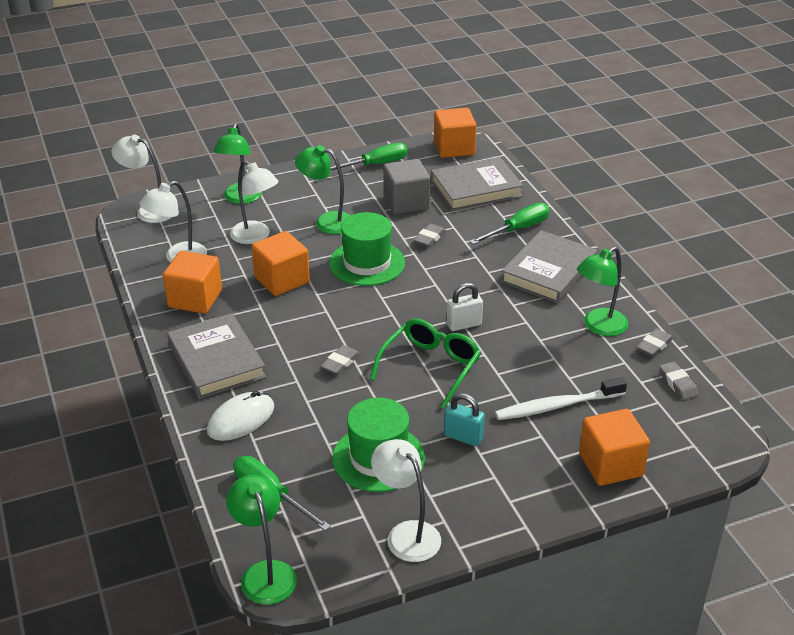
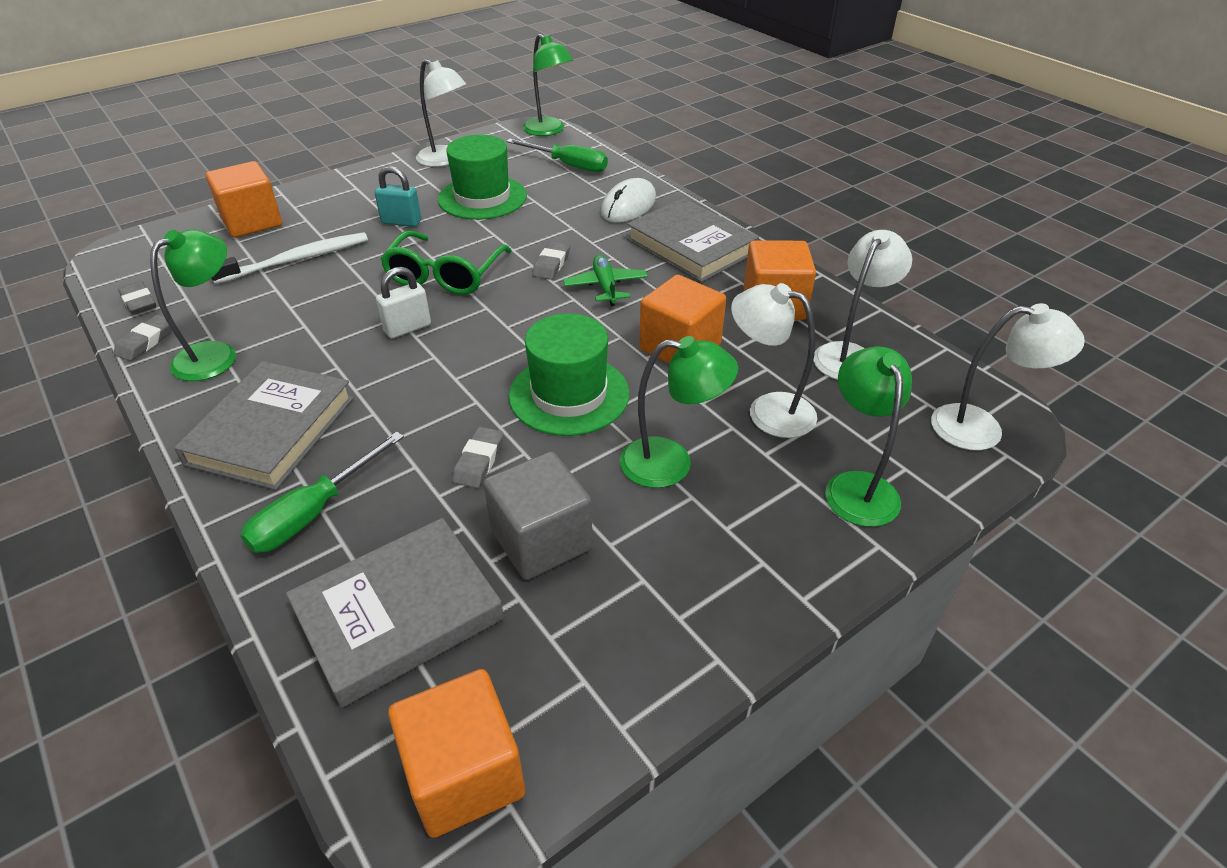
camera: 165 degrees right, 5 degrees up
(307, 334) = (605, 286): none -> green plane
(375, 165) = (645, 650): green screwdriver -> none

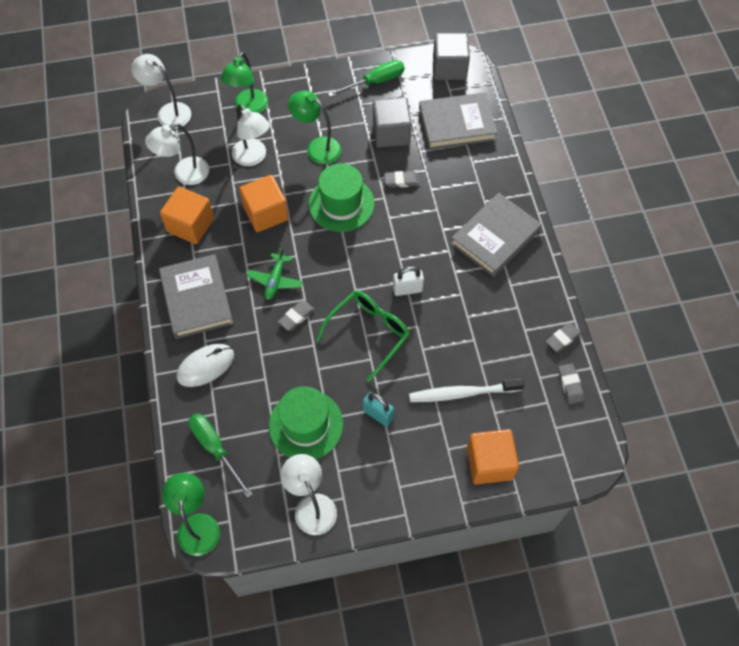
camera: 155 degrees left, 20 degrees up
(216, 354) = (521, 309): green lamp -> none
(313, 513) = (482, 181): green screwdriver -> green screwdriver (375, 82)
(464, 774) = (449, 68): orange cube -> grey cube
(479, 461) = (401, 181): grey eraser -> grey eraser turned 45 degrees clockwise

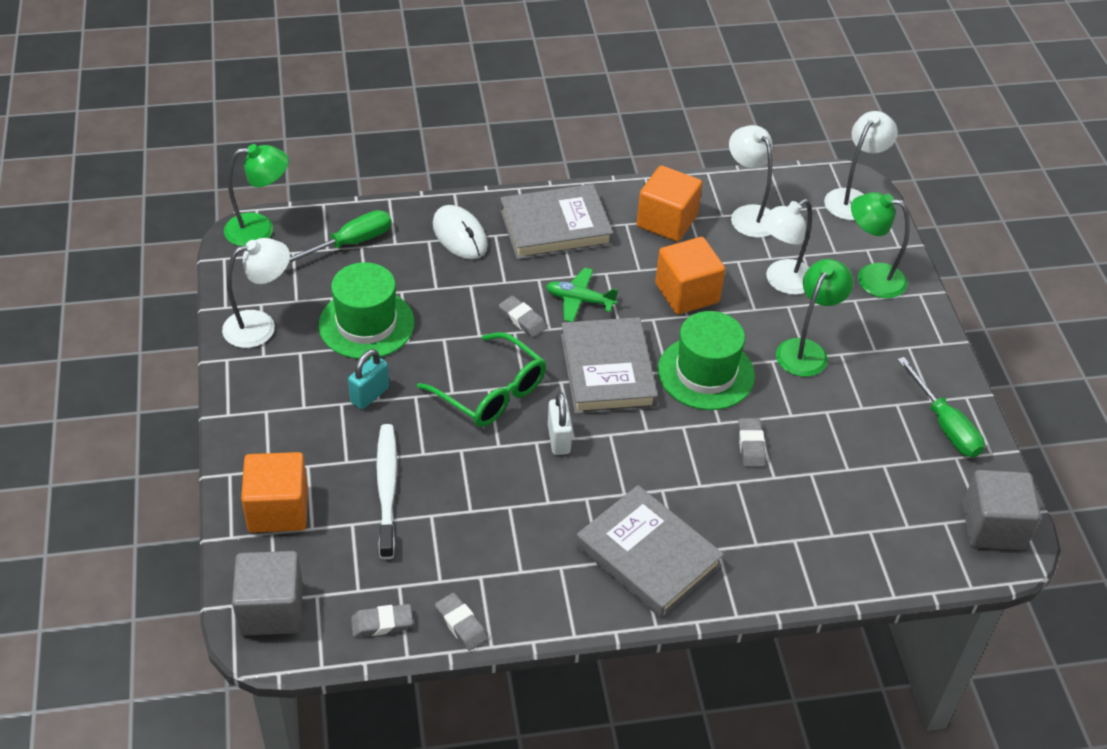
camera: 90 degrees right, 15 degrees down
(391, 133) = (842, 438): grey cube -> grey cube (271, 610)
(456, 124) = (871, 526): grey book -> grey book (607, 371)

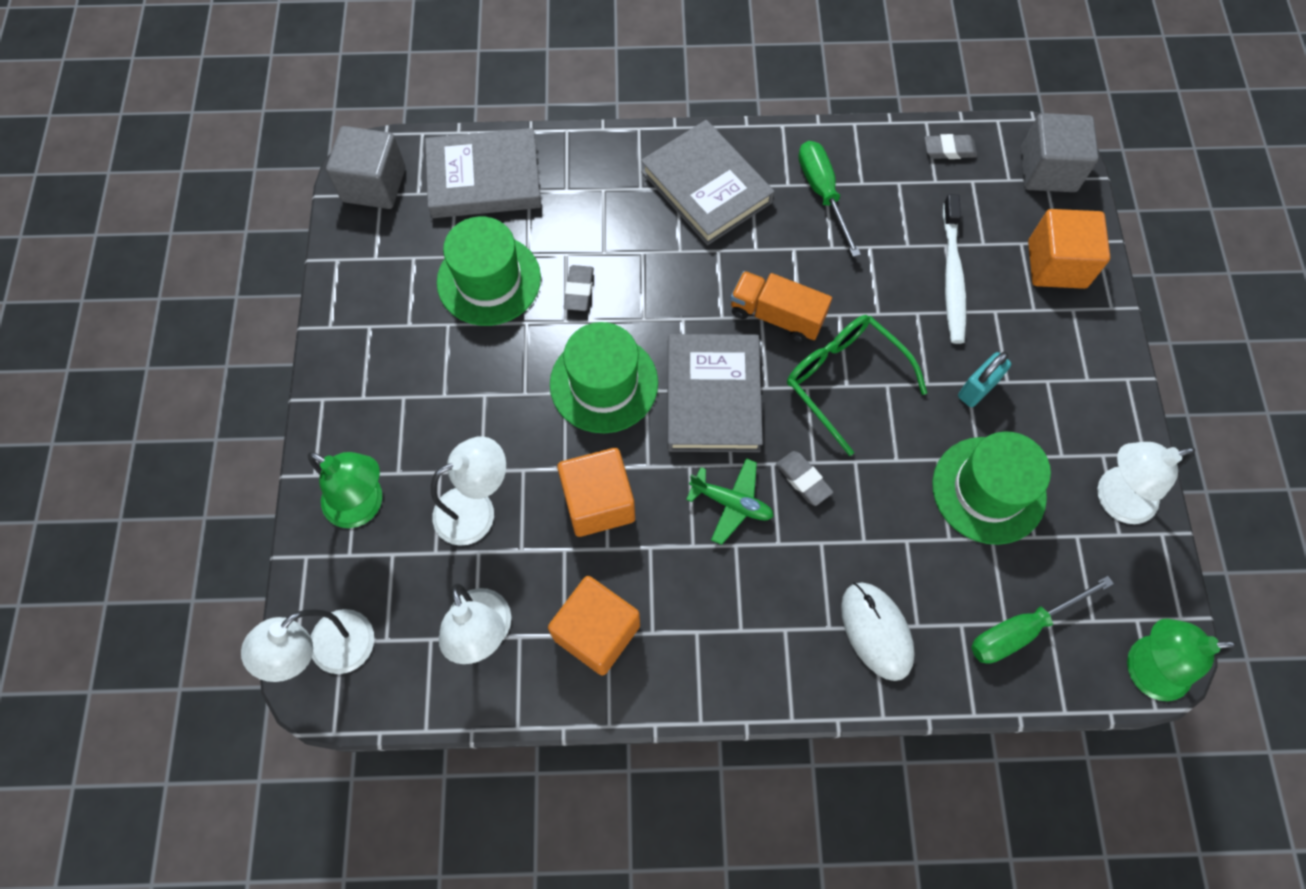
camera: 170 degrees left, 20 degrees up
(461, 624) = (880, 143): grey eraser -> none
(555, 227) = (748, 634): grey book -> grey book (484, 179)
(559, 439) = (776, 316): white padlock -> orange truck
(806, 350) = (481, 404): green lamp -> none
(839, 447) = (489, 280): none -> green hat
(945, 425) = (369, 295): green screwdriver -> green screwdriver (822, 193)

